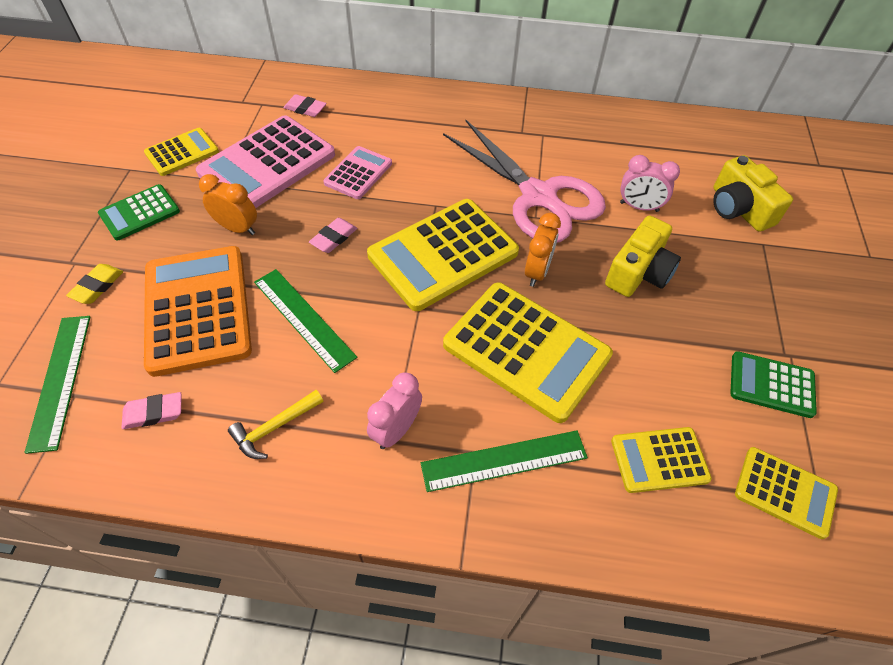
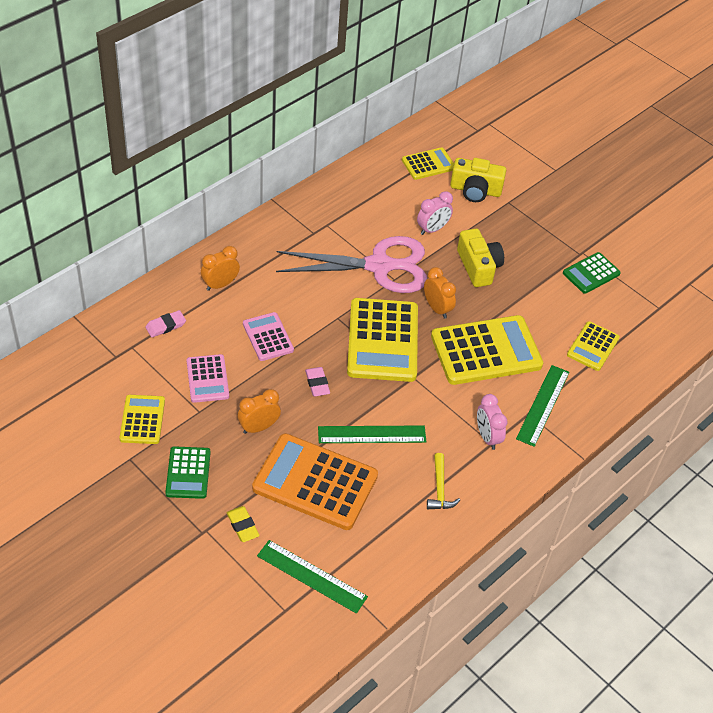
camera: 55 degrees left, 5 degrees down
(153, 413) = (380, 539): pink eraser -> none
(267, 164) = (207, 379): pink calculator -> pink calculator, size x0.54
(388, 112) = (220, 284): none -> orange clock
(785, 492) = (645, 316): yellow calculator -> yellow calculator (428, 164)

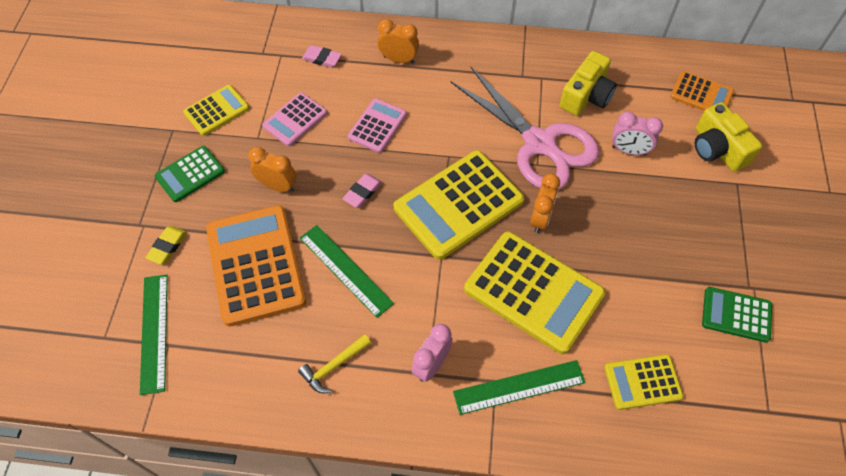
camera: 55 degrees right, 10 degrees up
(428, 164) = (701, 94): yellow calculator -> orange calculator
(478, 267) = (628, 215): yellow camera -> yellow camera (586, 96)

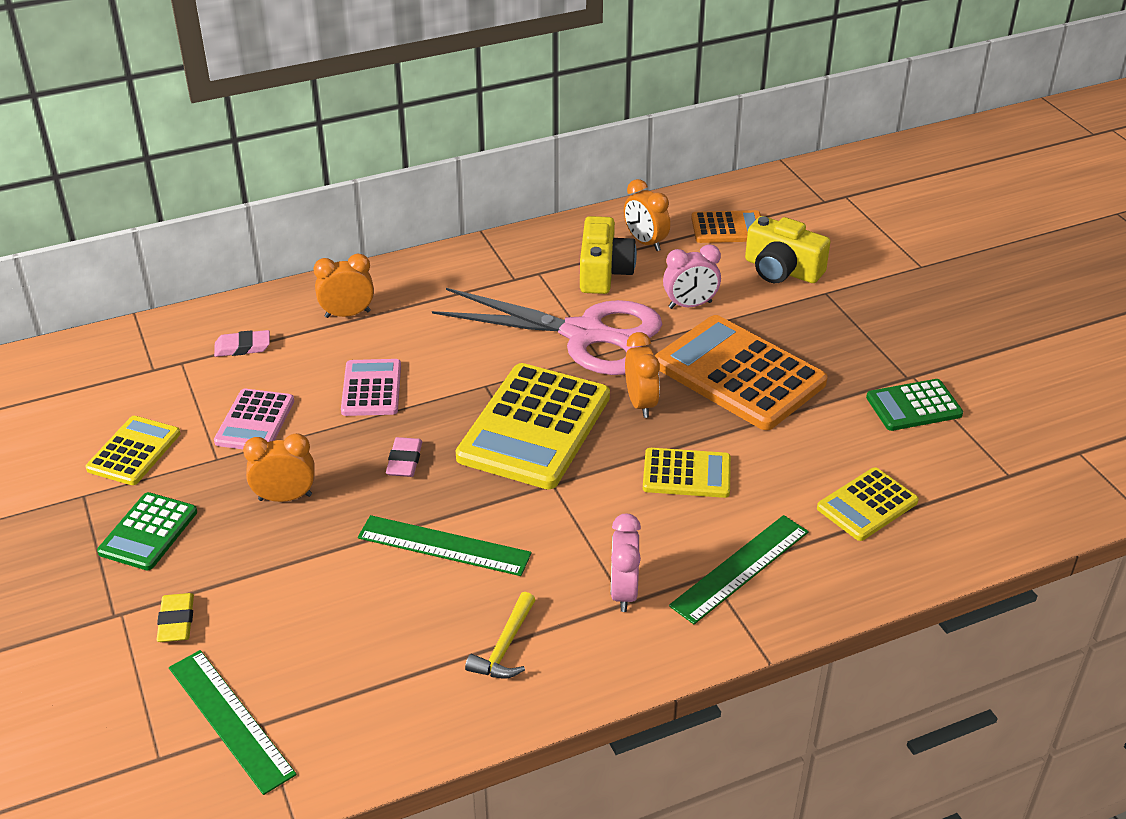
camera: 30 degrees left, 20 degrees down
(256, 265) = (319, 589): orange calculator -> orange calculator (739, 374)
(533, 292) = (686, 474): yellow calculator -> yellow calculator, size x0.54
(632, 82) = (645, 242): none -> orange clock

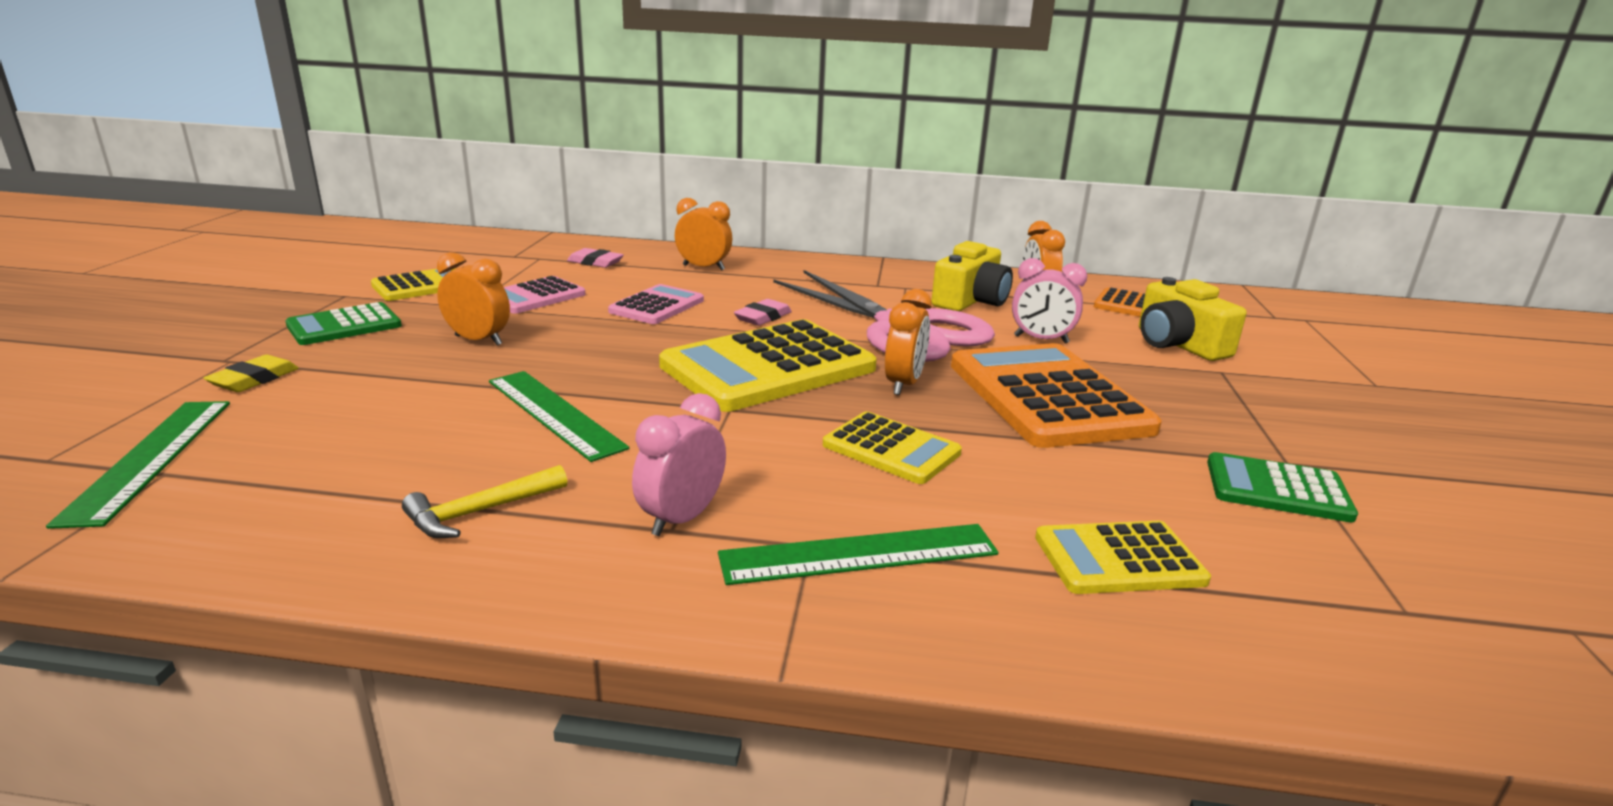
camera: 30 degrees right, 15 degrees down
(404, 461) = (614, 351): pink eraser -> pink eraser (763, 317)

